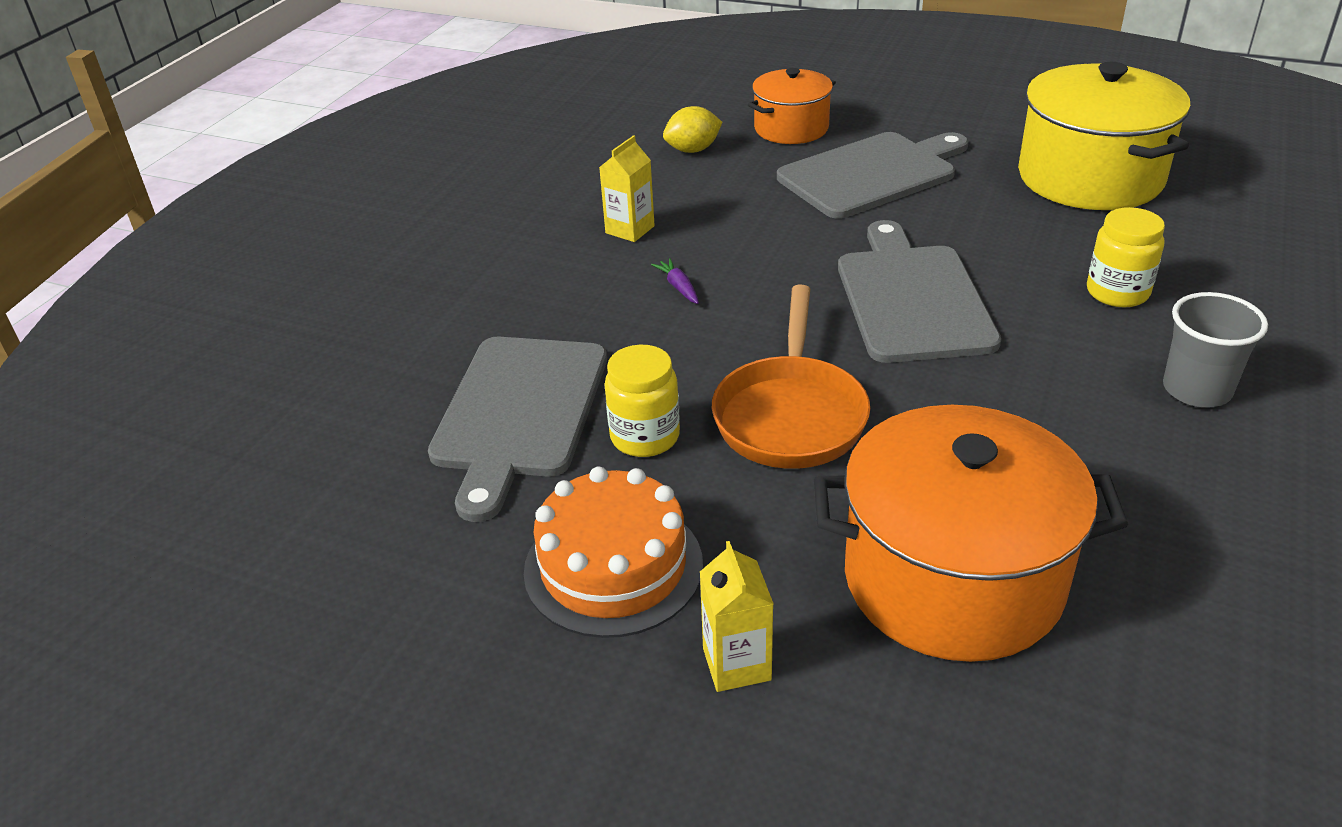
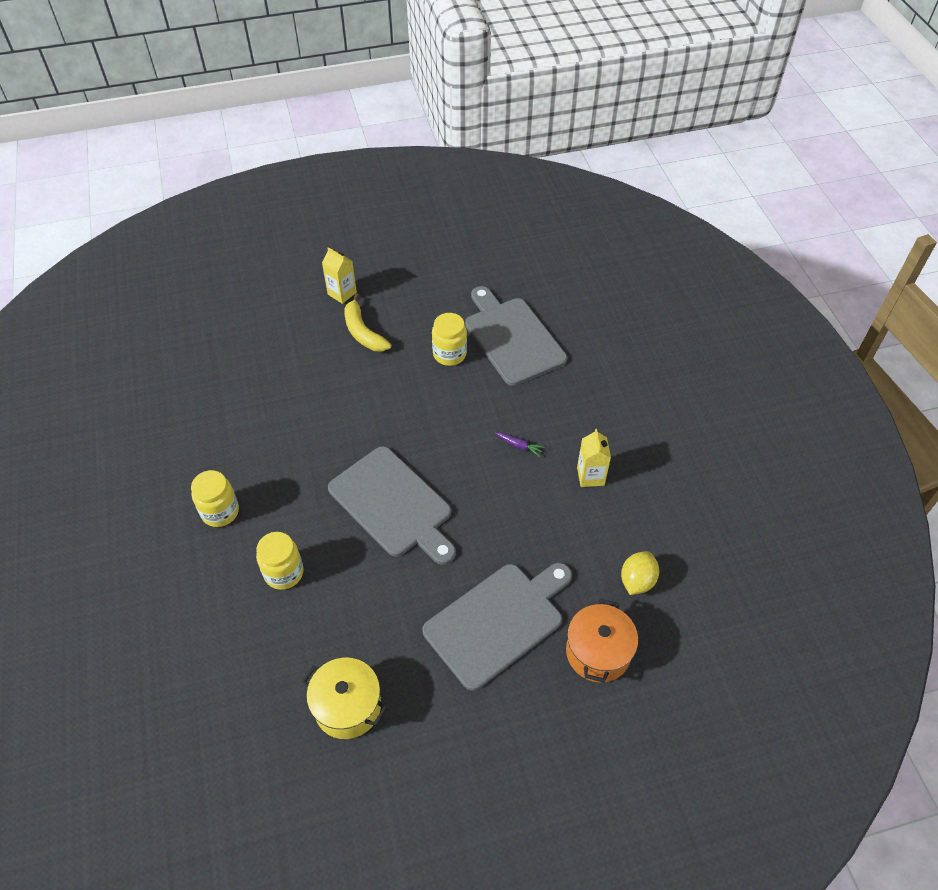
camera: 140 degrees right, 15 degrees up
(613, 567) = (410, 301): orange cake -> none
(762, 552) = (363, 332): none -> yellow banana
(790, 414) = (399, 397): orange pan -> none
(872, 174) = (497, 621): grey cutting board -> grey cutting board turned 150 degrees counterclockwise
(953, 579) = (287, 357): orange pot -> none
(1090, 177) = (347, 706): yellow pot -> yellow pot, size x0.58
(1196, 390) = (220, 512): grey cup -> yellow jar

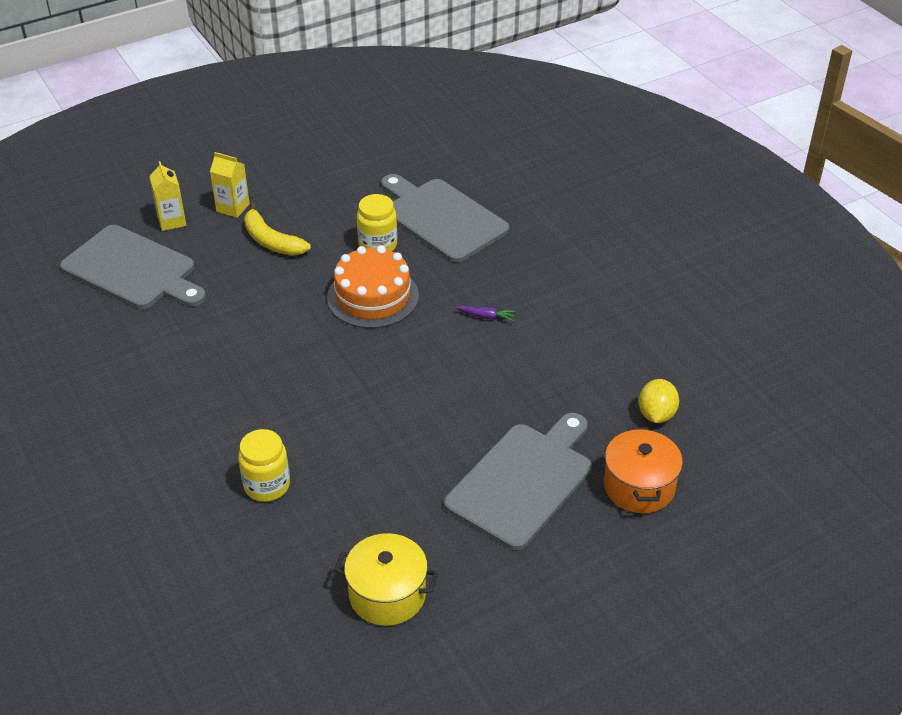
camera: 15 degrees left, 10 degrees down
(220, 512) = (170, 442): yellow jar -> none
(393, 504) = (367, 397): grey cutting board -> grey cutting board (133, 270)
(429, 405) = (373, 297): none -> orange cake
(590, 476) = (573, 330): yellow carton -> yellow carton (172, 221)

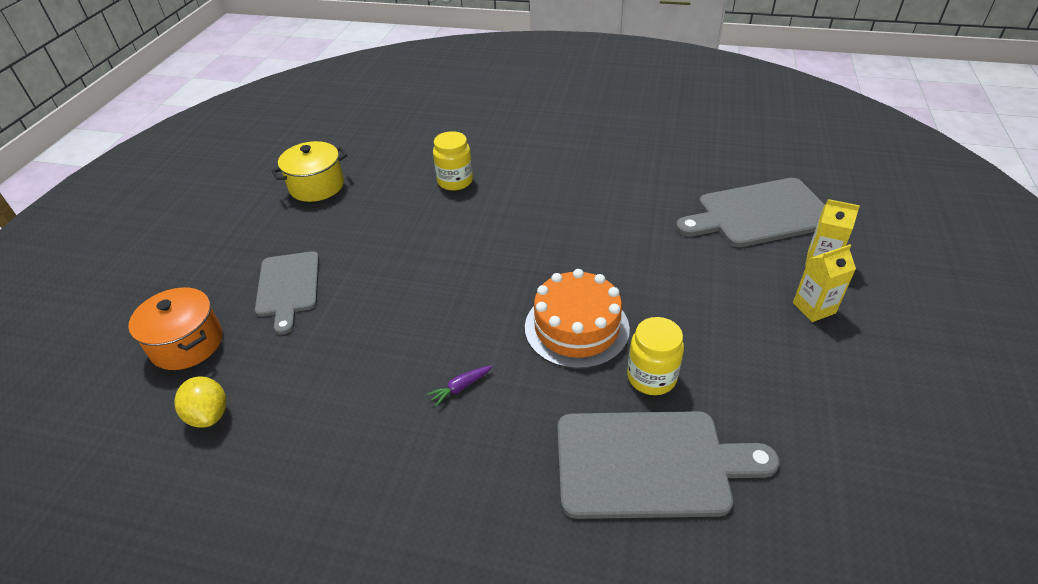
camera: 135 degrees right, 0 degrees up
(271, 241) = (730, 307): yellow banana -> none
(523, 481) = (288, 287): grey cutting board -> grey cutting board, size x0.66

